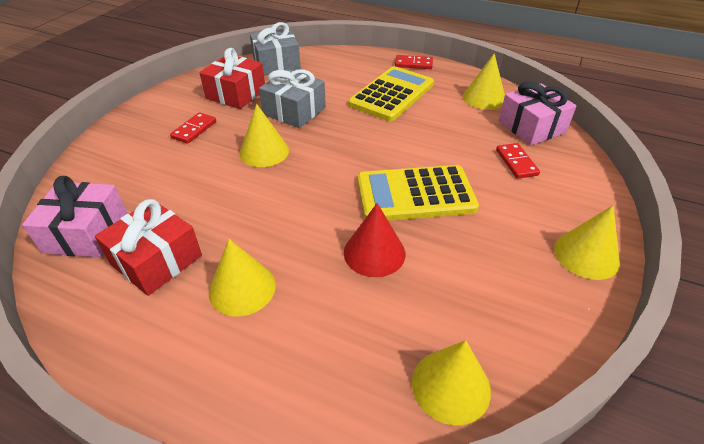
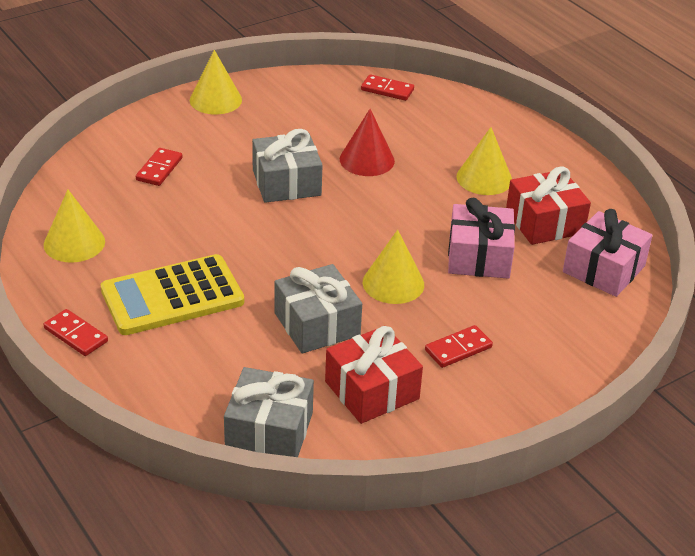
camera: 150 degrees left, 5 degrees down
(415, 194) = (286, 183): yellow calculator -> grey gift
(451, 385) = (387, 90): yellow cone -> red domino
(531, 127) = (85, 191): pink gift -> pink gift (479, 256)

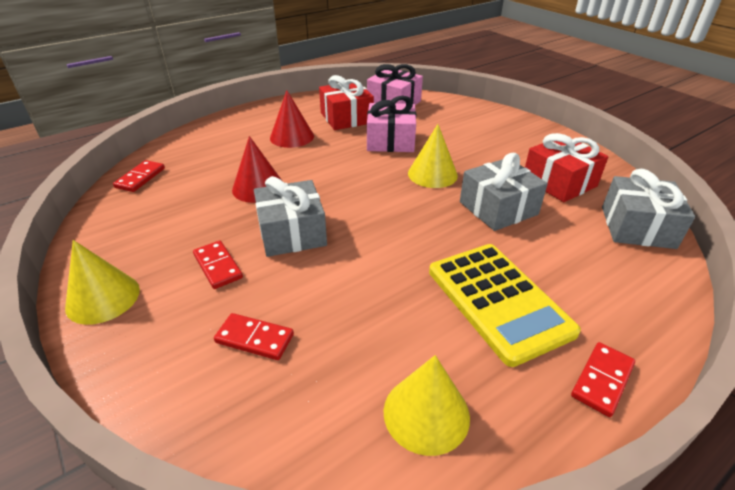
camera: 90 degrees left, 0 degrees up
(458, 349) = (495, 150): red domino -> red domino (217, 266)
(484, 178) = (292, 137): yellow cone -> red cone

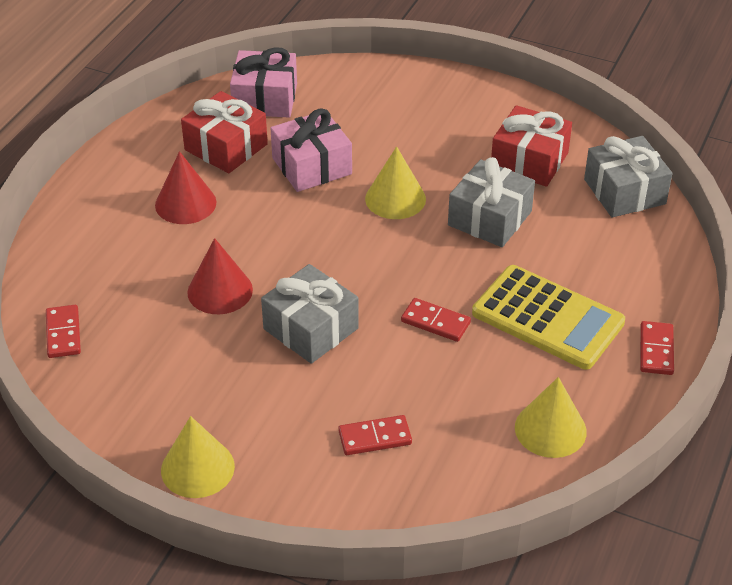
camera: 30 degrees left, 5 degrees up
(217, 266) = (273, 393): red domino -> red domino (435, 322)

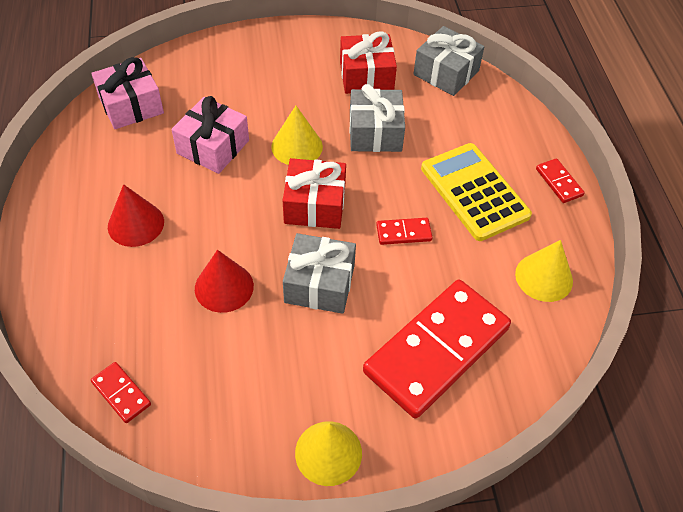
camera: 35 degrees left, 10 degrees up
(226, 147) = (131, 160): red gift -> red gift (315, 205)
(375, 437) = (436, 350): red domino -> red domino, size x2.48
(547, 318) = (474, 192): yellow calculator -> yellow calculator turned 120 degrees counterclockwise

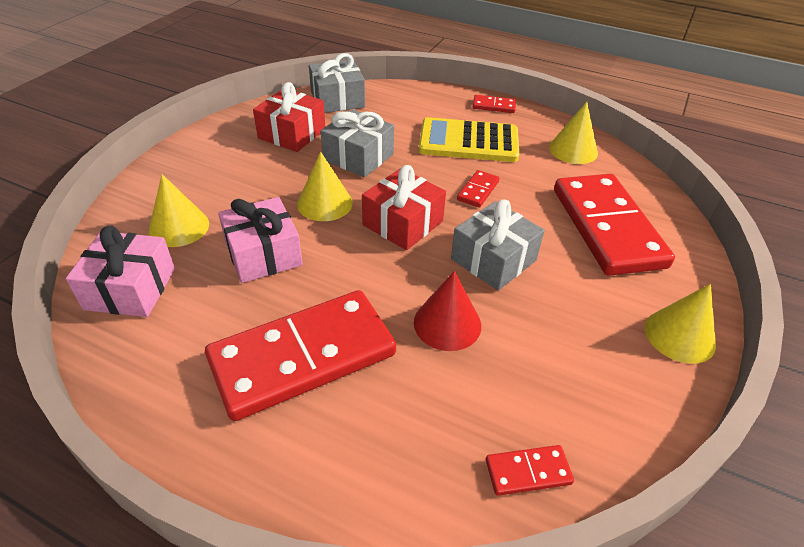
camera: 55 degrees left, 10 degrees down
(136, 224) = (303, 357): red cone -> red domino
(203, 88) = (179, 227): none -> yellow cone

